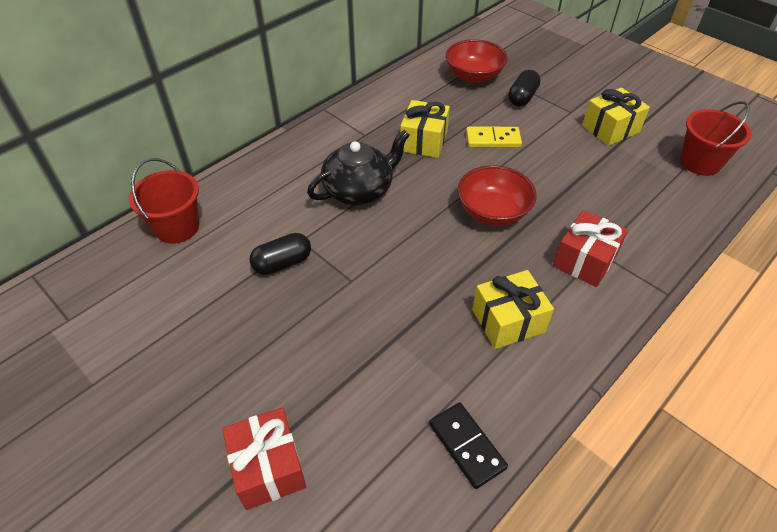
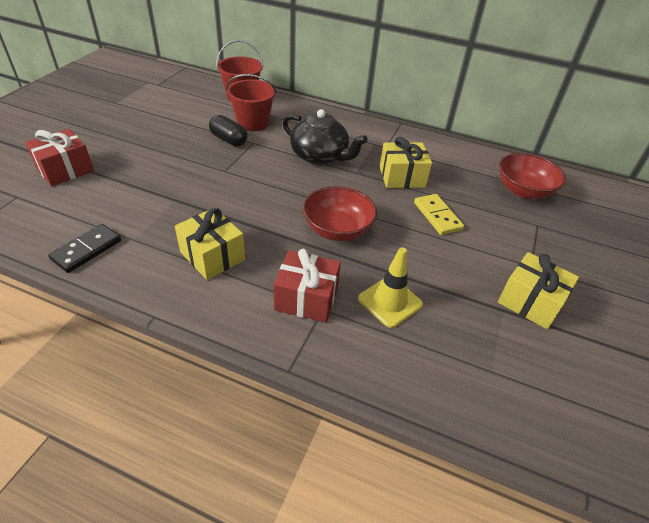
camera: 65 degrees right, 5 degrees down
(522, 97) = (521, 227): black capsule -> none
(597, 206) = (390, 302): none -> yellow traffic cone
(700, 162) = (538, 397): red bucket -> red bucket (253, 123)

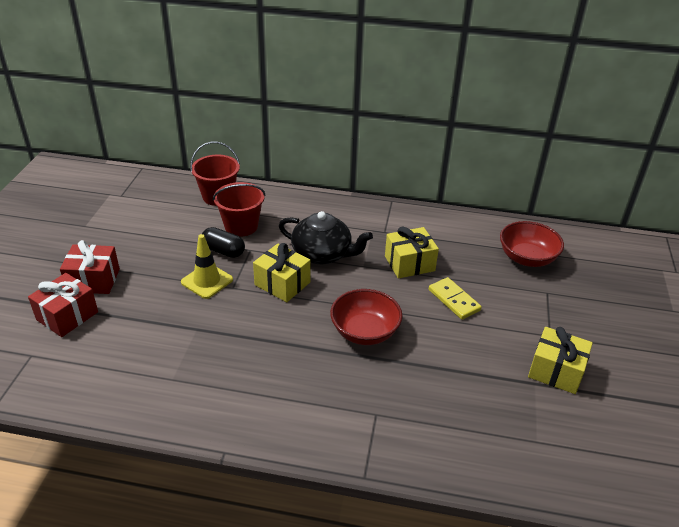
camera: 10 degrees left, 5 degrees down
(86, 250) = (130, 399): black domino -> none
(212, 256) = (255, 381): yellow gift -> yellow gift (282, 283)
(306, 298) = (358, 407): red gift -> red gift (93, 280)
(390, 302) = (433, 395): yellow traffic cone -> yellow traffic cone (207, 281)

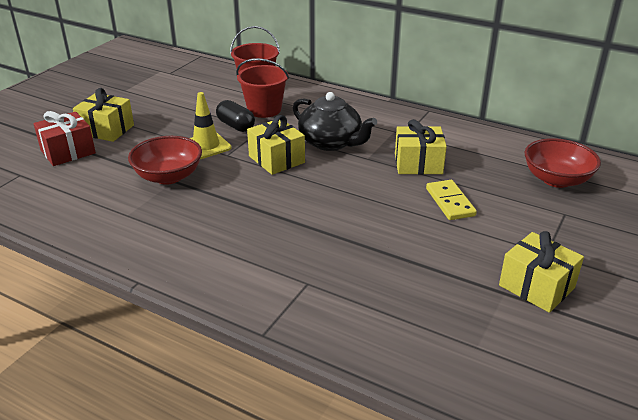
camera: 20 degrees right, 5 degrees down
(93, 280) = (106, 130): red gift -> yellow gift
(364, 332) = (336, 212): red bowl -> red bowl (168, 176)

